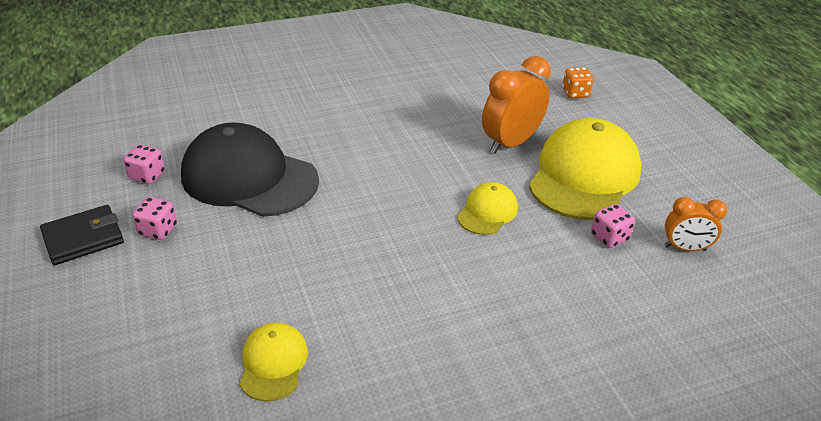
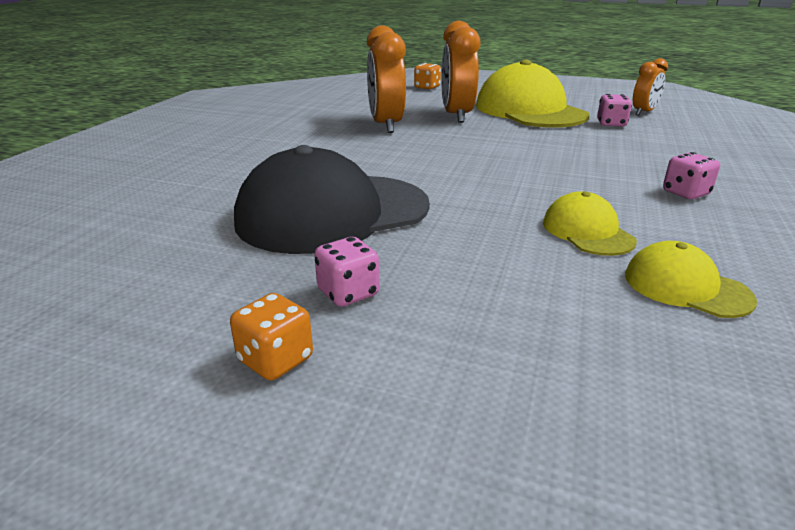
camera: 50 degrees left, 10 degrees down
(83, 238) = (275, 360): black wallet -> orange dice
(147, 176) = (216, 270): pink dice -> pink dice (685, 193)
(438, 121) = (386, 125): none -> orange clock
(487, 212) = (536, 144): yellow cap -> yellow cap (587, 231)

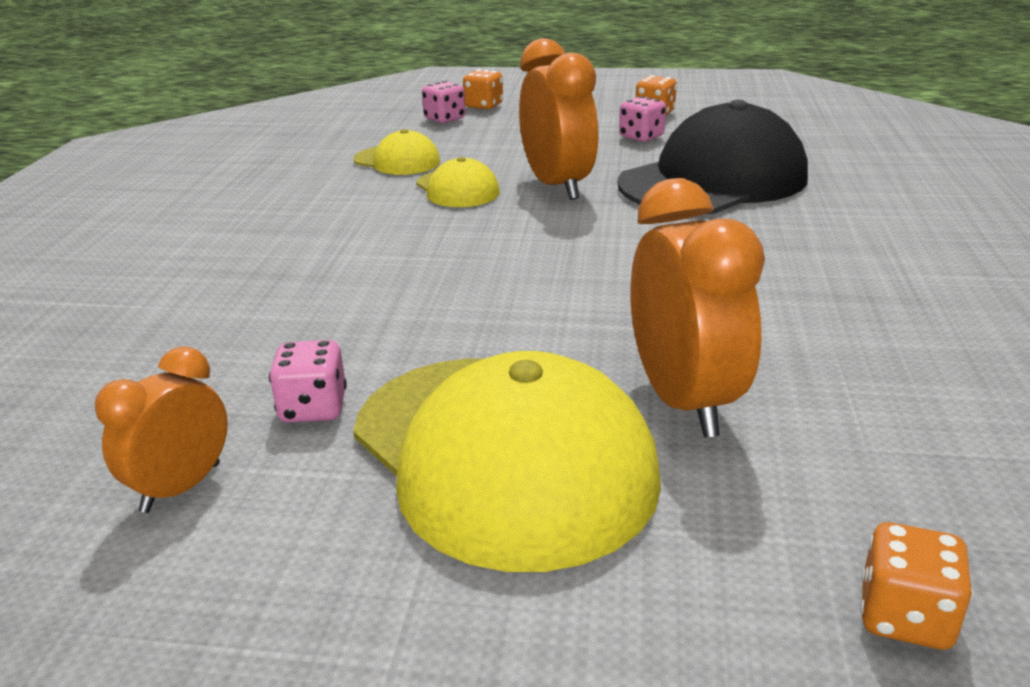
camera: 170 degrees right, 0 degrees up
(386, 125) = (811, 340): orange clock -> orange clock (557, 186)
(606, 467) = (483, 106): none -> orange dice
(685, 193) = (318, 241): pink dice -> pink dice (444, 119)

